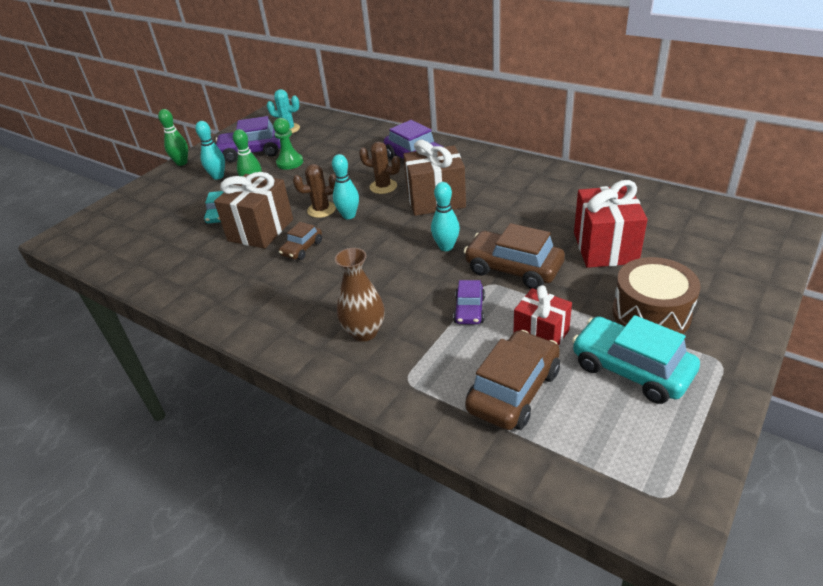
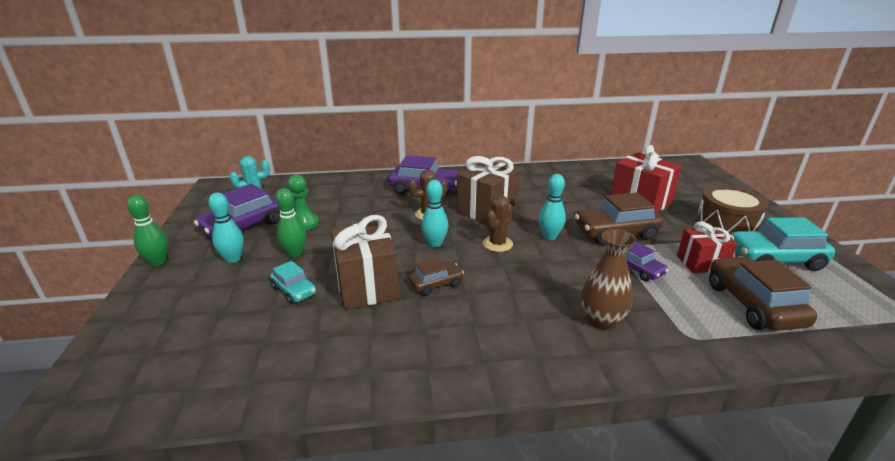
camera: 45 degrees left, 10 degrees down
(302, 248) = (436, 284): brown car -> brown car turned 105 degrees counterclockwise
(321, 210) = (401, 248): brown cactus -> brown cactus (497, 244)

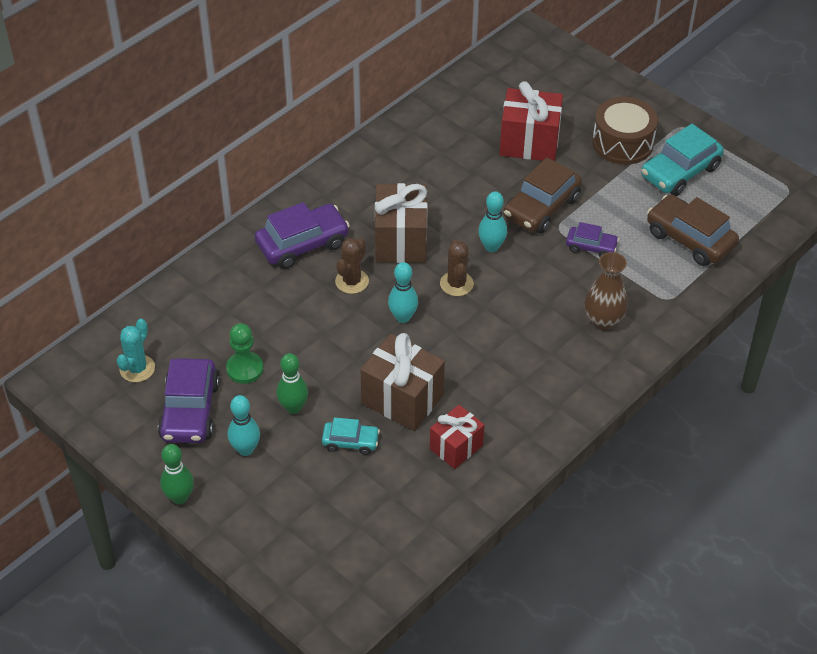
camera: 40 degrees left, 20 degrees up
(436, 284) = (454, 362): brown car -> none
(701, 263) = (631, 210): red gift -> red gift (456, 447)

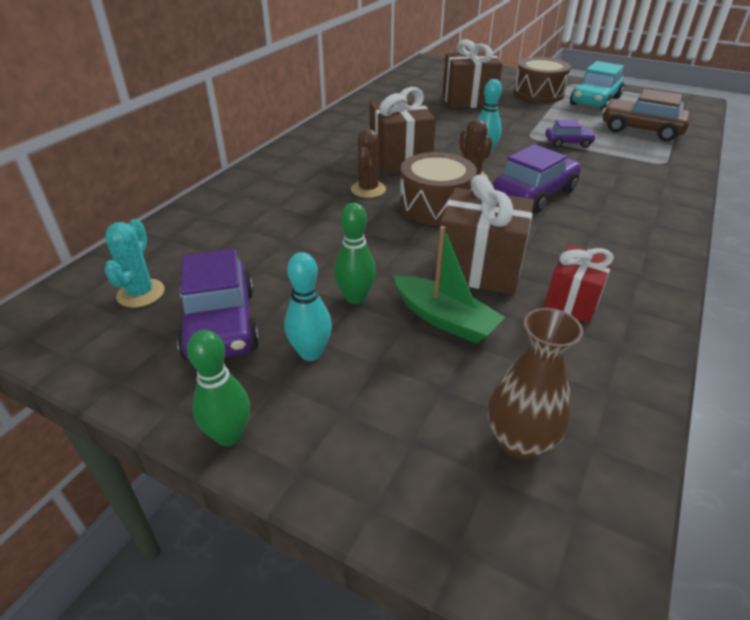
camera: 15 degrees left, 10 degrees down
(245, 369) = (280, 272): green pawn -> none
(302, 244) = (306, 173): purple car -> purple car (534, 194)
(350, 442) = (444, 319): turquoise car -> green boat
(403, 317) = (435, 206): turquoise bowling pin -> brown drum
(529, 143) = (468, 101): red gift -> brown gift
(541, 207) = (507, 128): brown car -> none
(603, 321) = (624, 182): brown vase -> brown vase (520, 441)

